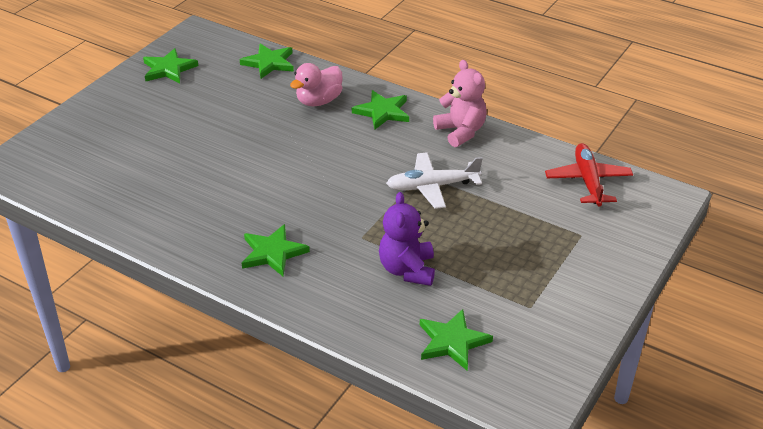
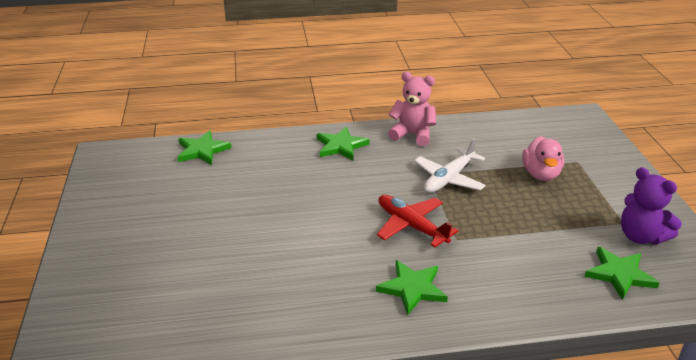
camera: 40 degrees left, 5 degrees down
(168, 69) = (115, 193): green star -> none
(319, 101) = (283, 160): pink duck -> pink duck (540, 174)
(407, 270) = (519, 243): purple teddy bear -> purple teddy bear (641, 236)
(588, 181) = (531, 128): red plane -> red plane (411, 226)

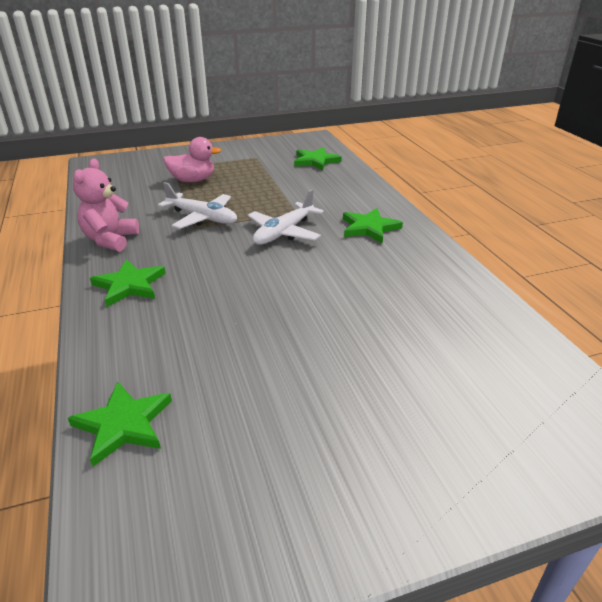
camera: 100 degrees left, 0 degrees up
(411, 226) = (284, 232): red plane -> white plane
(641, 236) = (271, 153): purple teddy bear -> none

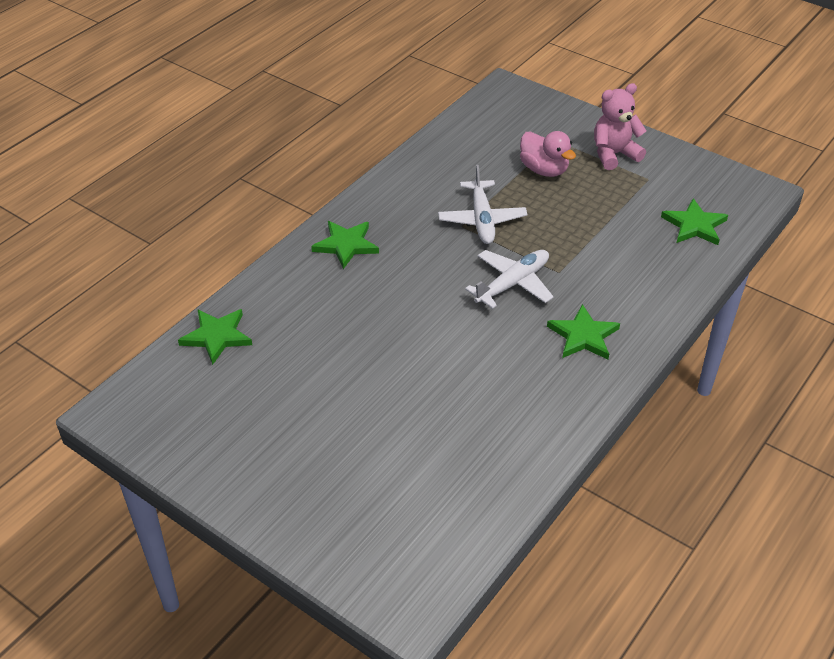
camera: 55 degrees right, 10 degrees up
(110, 240) = (392, 193): pink teddy bear -> pink teddy bear (614, 154)
(284, 232) = (512, 284): white plane -> white plane turned 135 degrees clockwise

